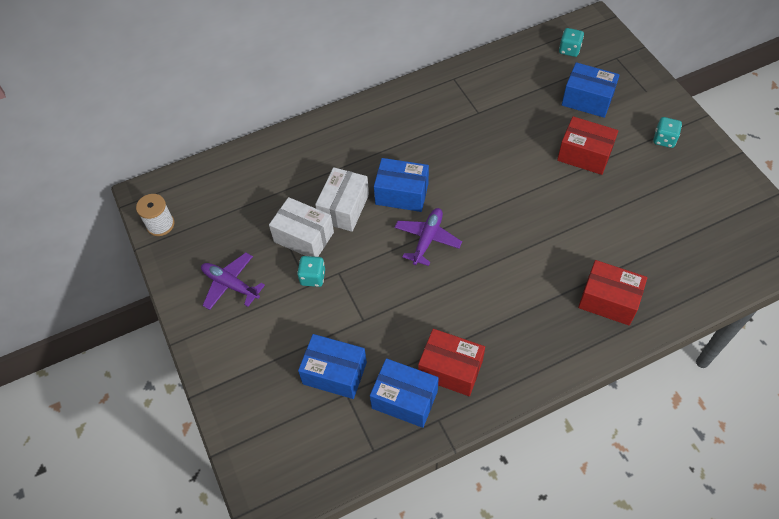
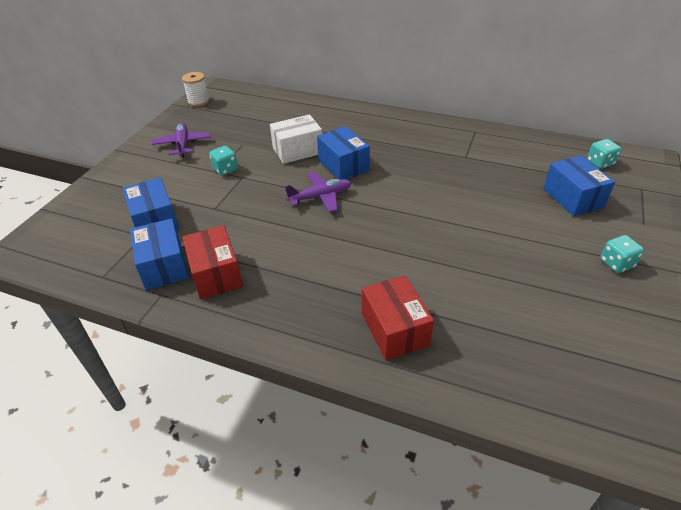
camera: 45 degrees right, 15 degrees down
(304, 237) = (253, 149): white box -> none
(584, 155) = (518, 227): red box -> none

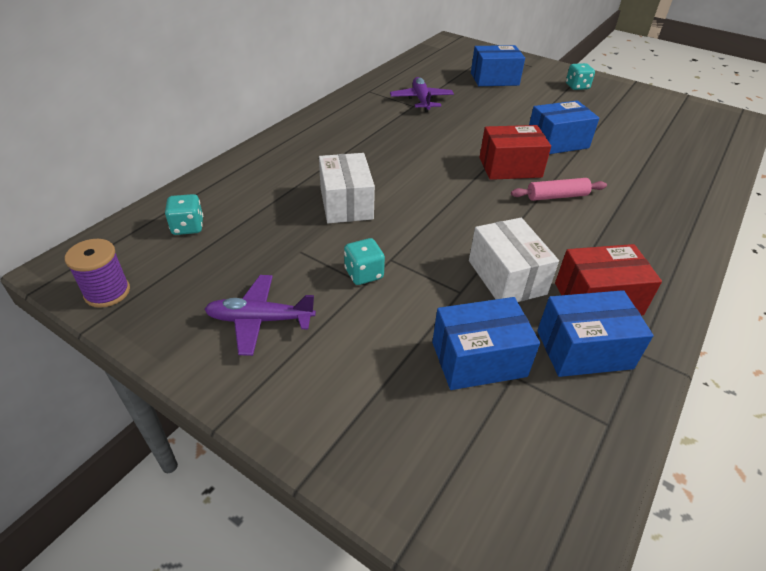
camera: 80 degrees left, 0 degrees up
(198, 101) = (107, 292): white spool -> purple spool
(232, 227) = (506, 277): none -> white box
(320, 197) = (458, 201): purple plane -> purple plane (421, 100)
(343, 165) = (397, 175): blue box -> blue box (557, 142)
(350, 250) = (557, 196): none -> pink rolling pin
(394, 329) = (664, 191): red box -> red box (510, 167)
(600, 163) = (448, 57): turquoise dice -> turquoise dice (188, 227)

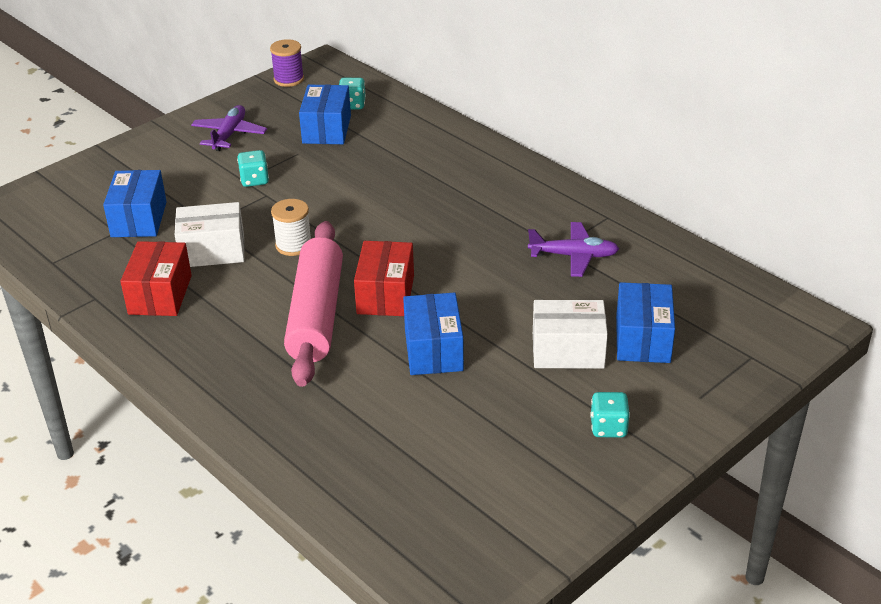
camera: 105 degrees right, 5 degrees down
(346, 203) = (356, 180): white box -> white box (568, 351)
(470, 224) = (293, 245): none -> white spool
(557, 196) = (316, 315): pink rolling pin -> pink rolling pin, size x2.13
(584, 349) = (116, 270): blue box -> blue box (327, 129)

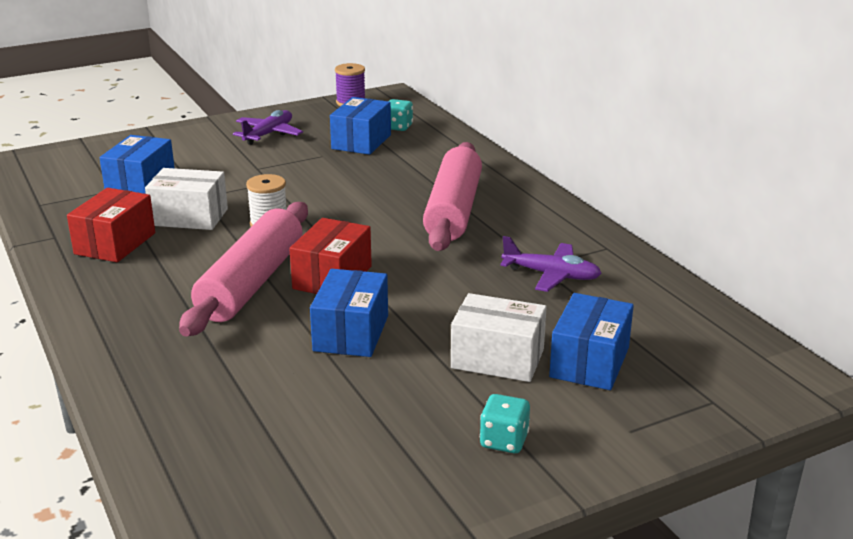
camera: 15 degrees right, 10 degrees down
(254, 180) = (267, 170): turquoise dice -> none
(455, 199) = (453, 210): none -> pink rolling pin

